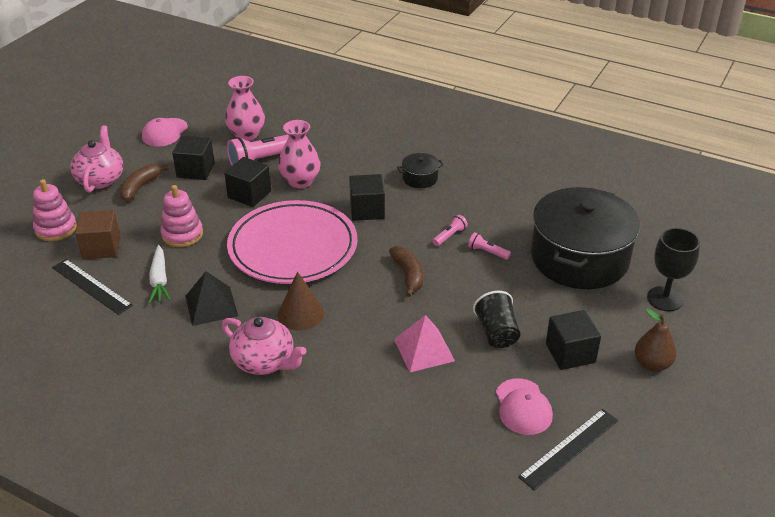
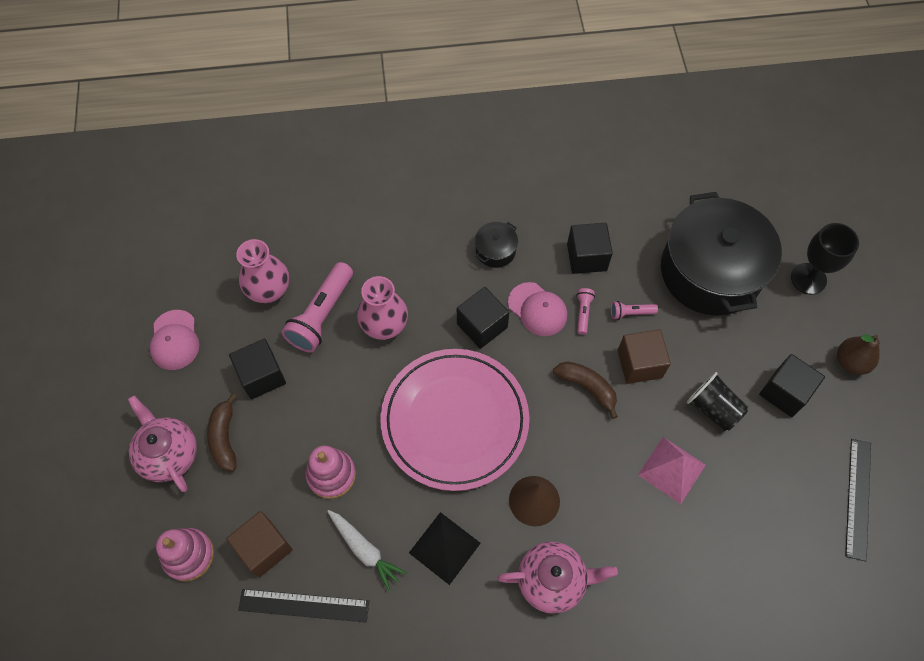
camera: 35 degrees left, 25 degrees up
(249, 194) = (349, 376): black cube -> black cube (586, 257)
(463, 281) = (639, 364): none -> brown cube
(523, 407) = (794, 479): pink cap -> pink cap (537, 309)

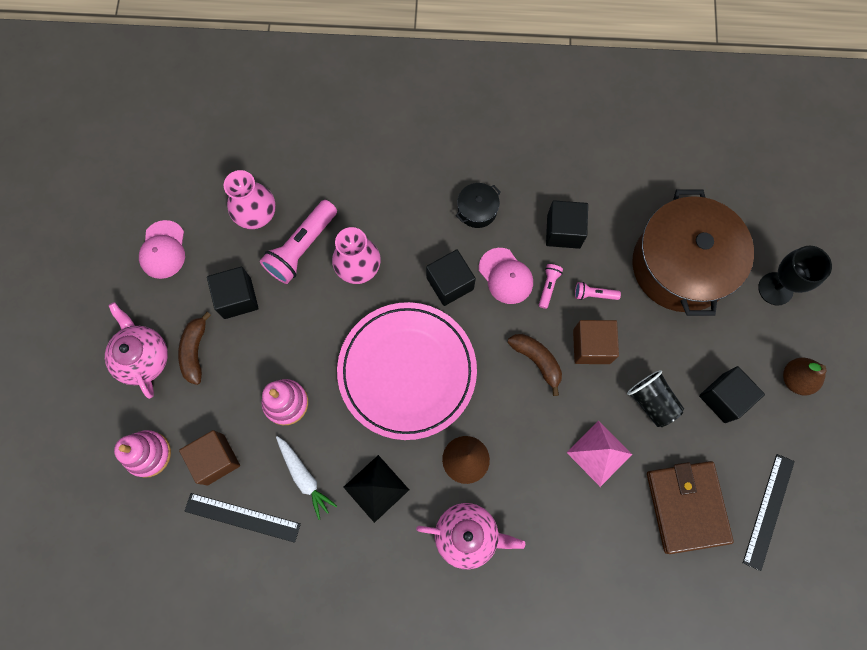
camera: 10 degrees right, 10 degrees up
(710, 271) = (681, 265): black pot -> brown pot
(774, 508) = (687, 506): none -> brown wallet

